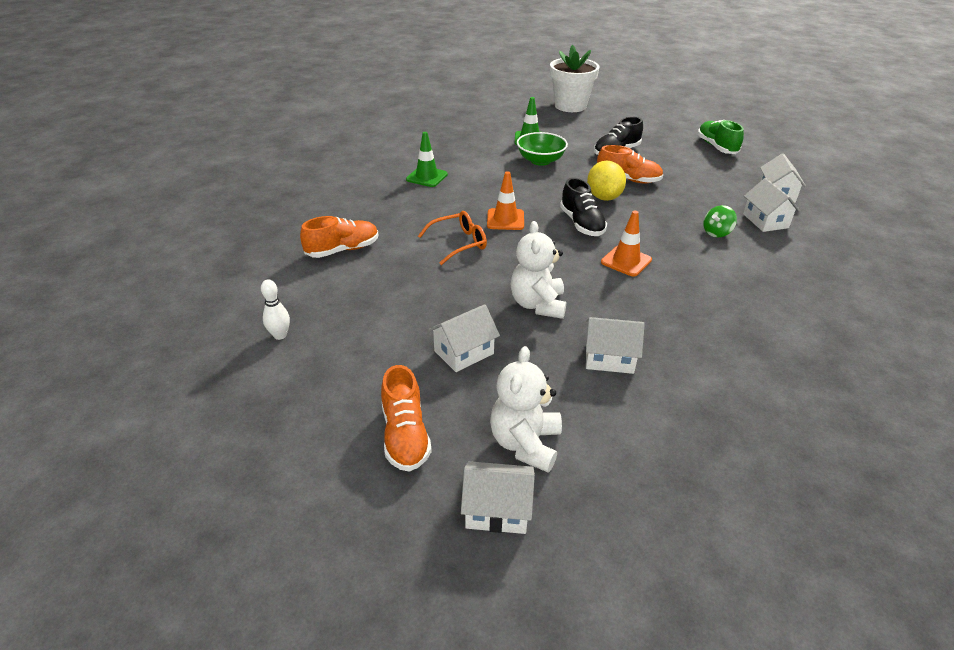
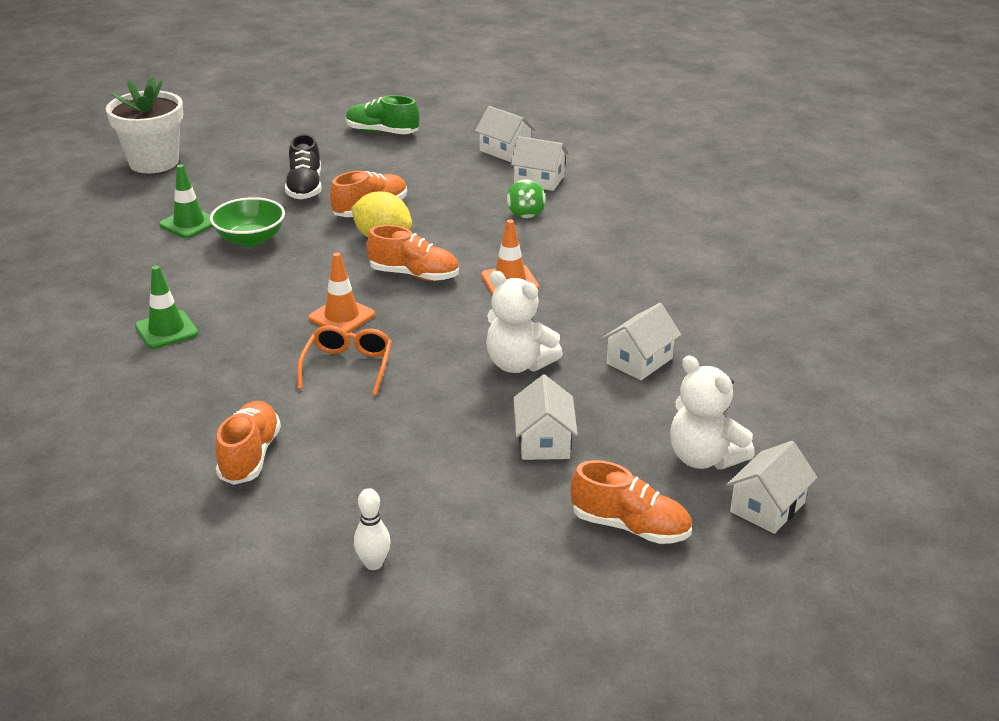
camera: 55 degrees left, 5 degrees down
(581, 224) = (414, 275): black shoe -> orange shoe

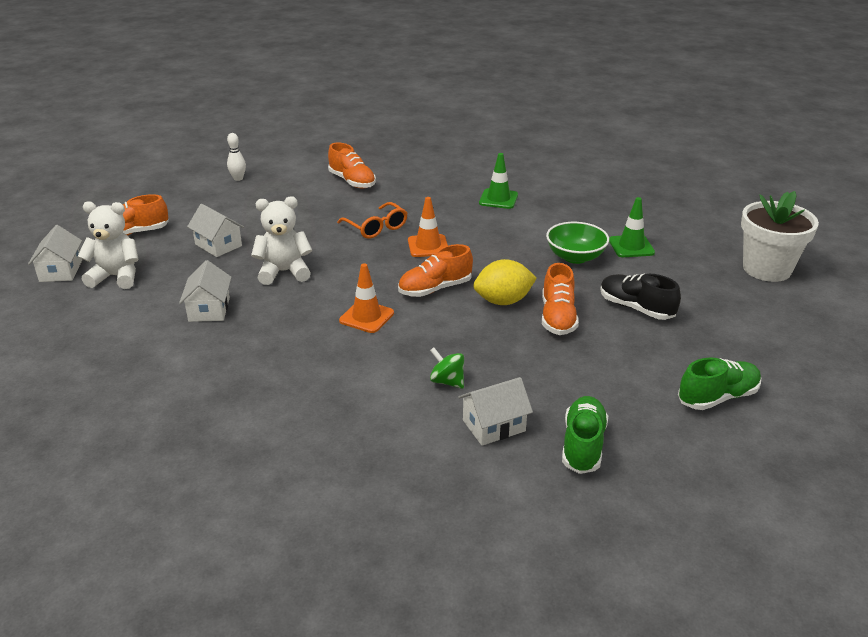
camera: 135 degrees right, 0 degrees up
(505, 151) = (583, 445): white house -> green shoe

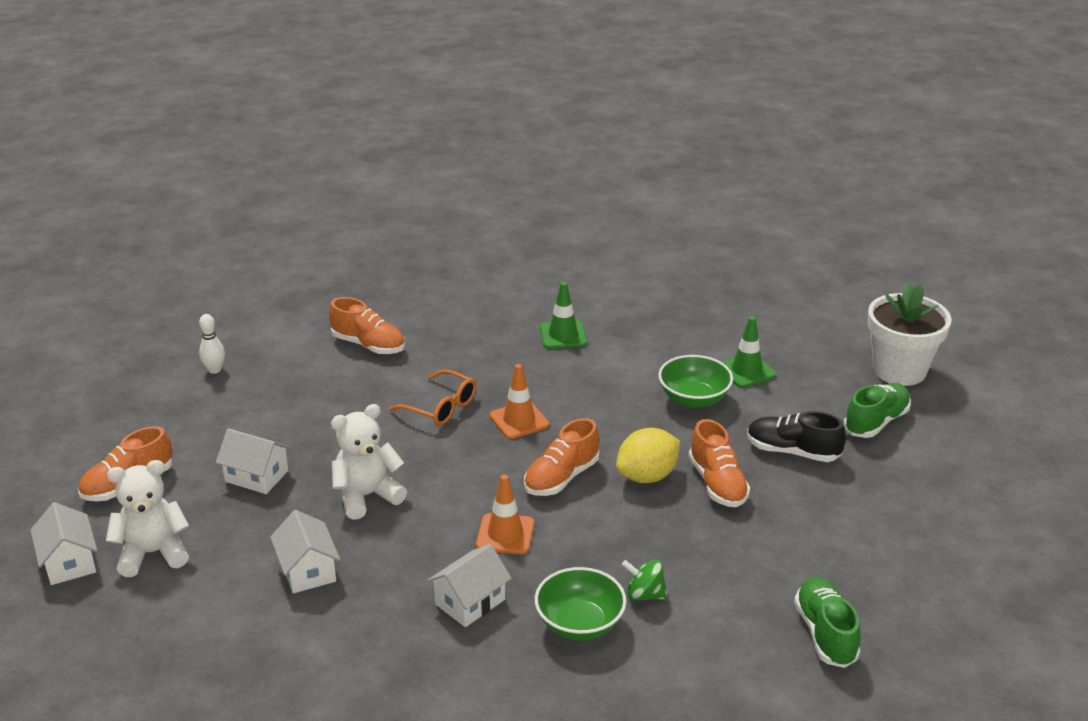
camera: 20 degrees left, 0 degrees up
(382, 389) = (579, 624): none -> green bowl
(494, 426) = (724, 635): white house -> white house (470, 602)
(717, 397) = (925, 541): green shoe -> green shoe (876, 422)

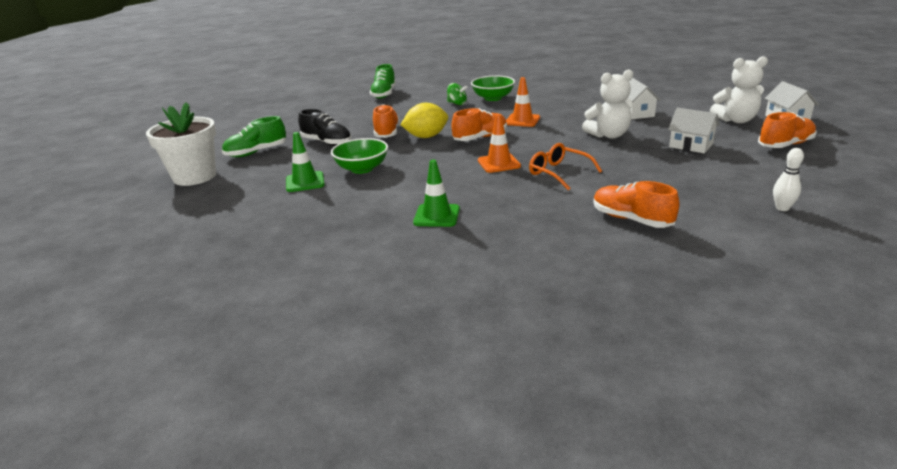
camera: 165 degrees left, 5 degrees down
(470, 602) = (545, 104): white house -> none

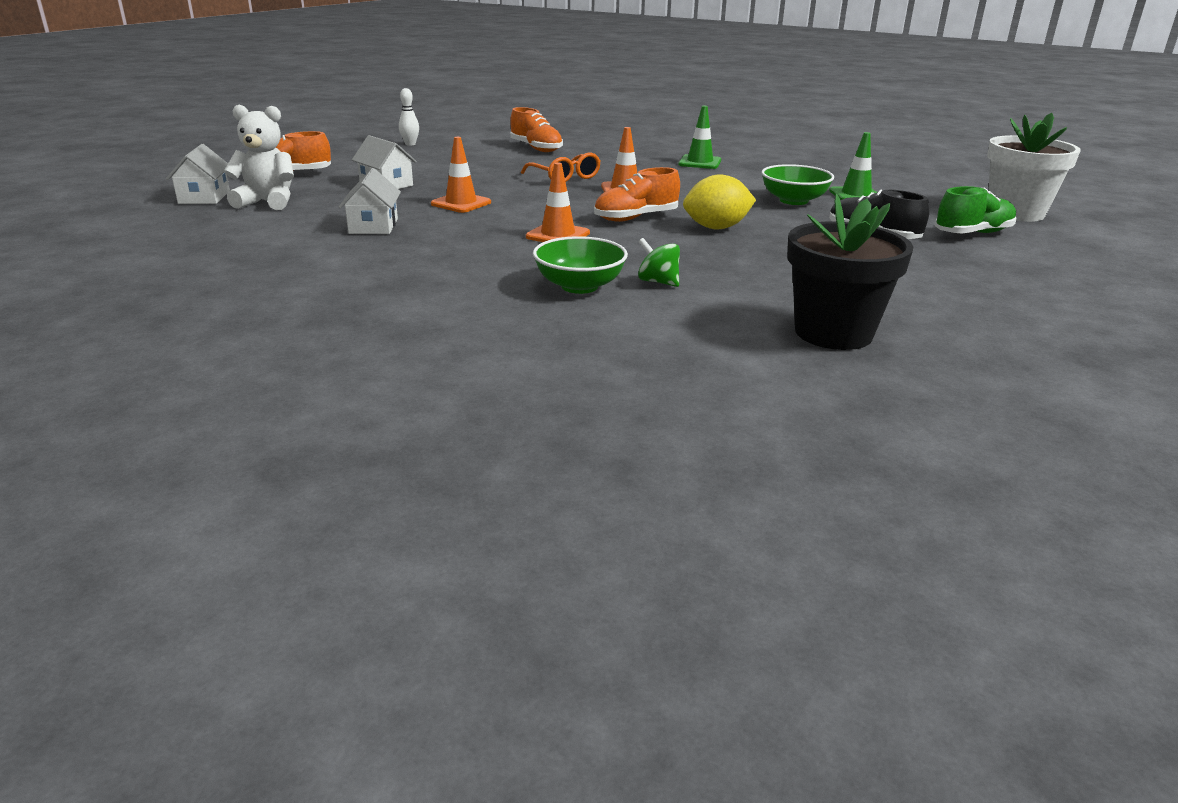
camera: 175 degrees left, 0 degrees up
(384, 94) = (833, 333): green shoe -> black flower pot
(386, 133) = (782, 240): orange shoe -> none
(608, 135) = (461, 203): white teddy bear -> orange traffic cone

